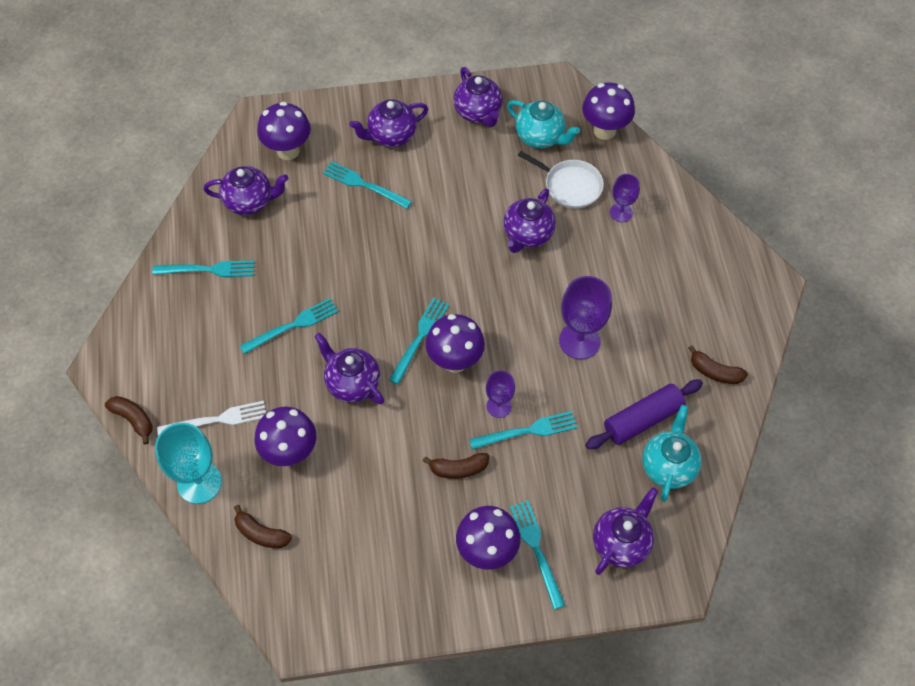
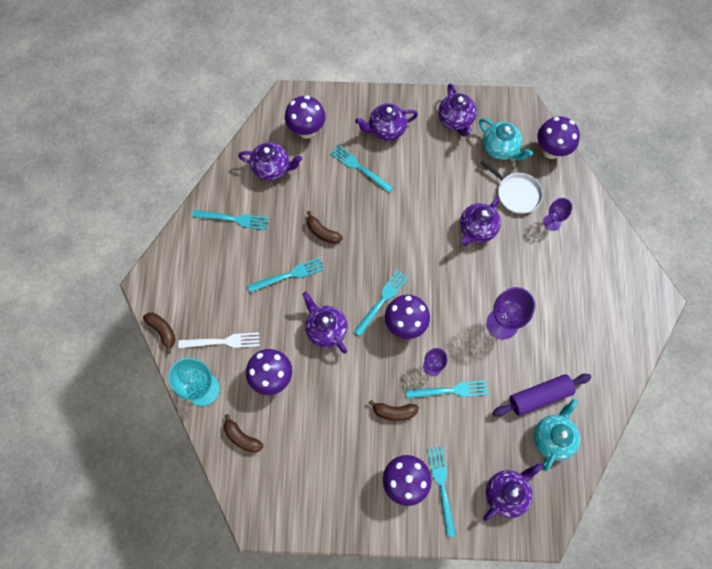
camera: 10 degrees right, 10 degrees up
(714, 372) = (601, 367): brown banana -> brown banana (322, 232)

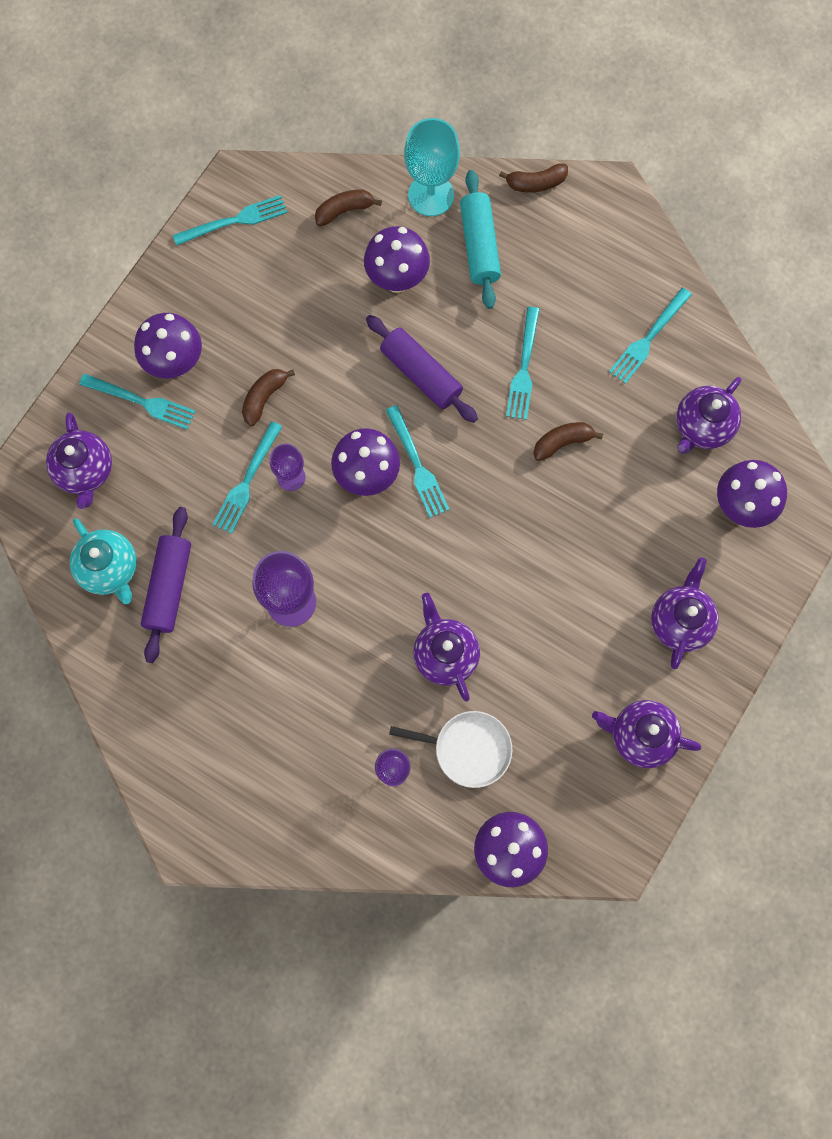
camera: 120 degrees right, 5 degrees up
(223, 341) = (479, 246): white fork -> turquoise rolling pin
(326, 329) = (421, 374): purple teapot -> purple rolling pin
(359, 167) = (637, 547): turquoise fork -> turquoise fork (235, 220)
(500, 149) = (554, 773): turquoise teapot -> none
(516, 193) = (468, 749): white pan -> white pan turned 150 degrees counterclockwise

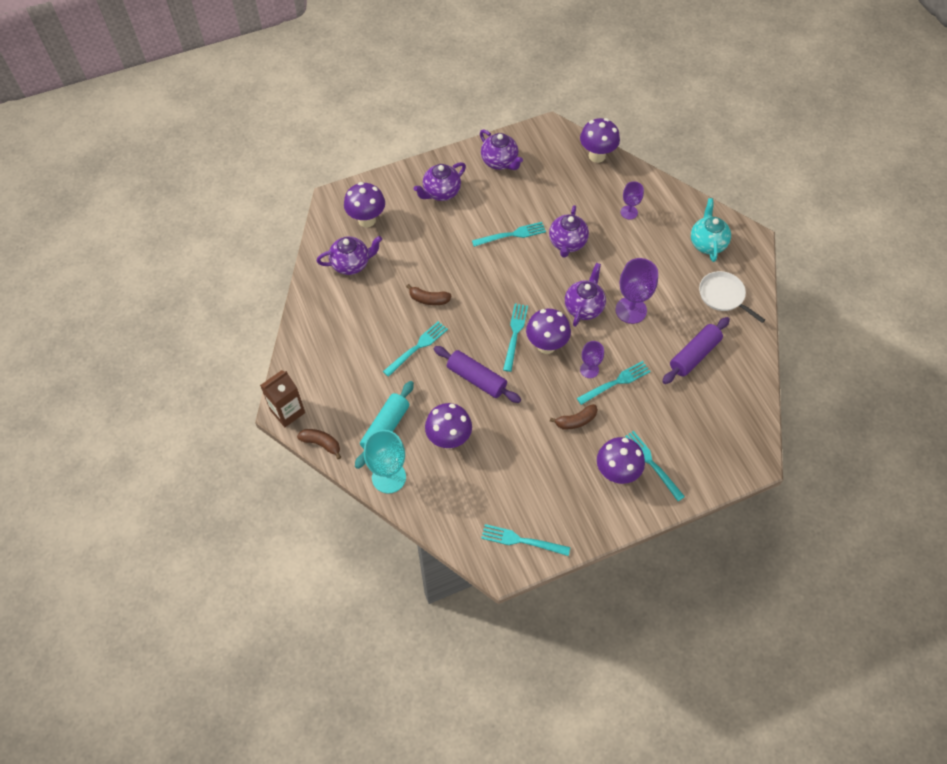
camera: 145 degrees left, 15 degrees down
(85, 472) = (708, 444): purple teapot -> purple teapot (584, 307)
(110, 569) = (723, 383): turquoise teapot -> turquoise teapot (707, 243)
(344, 210) = (448, 502): brown banana -> none
(421, 374) = (476, 379): purple rolling pin -> purple rolling pin turned 45 degrees counterclockwise
(468, 749) = (585, 201): white pan -> white pan (723, 296)
(606, 193) = (287, 411): none -> brown carton
(648, 339) = (338, 321): turquoise fork -> turquoise fork (512, 234)

